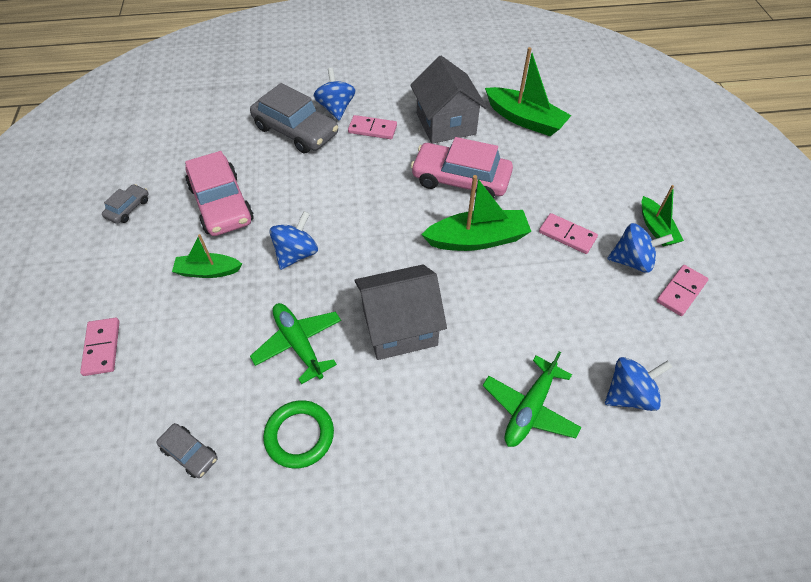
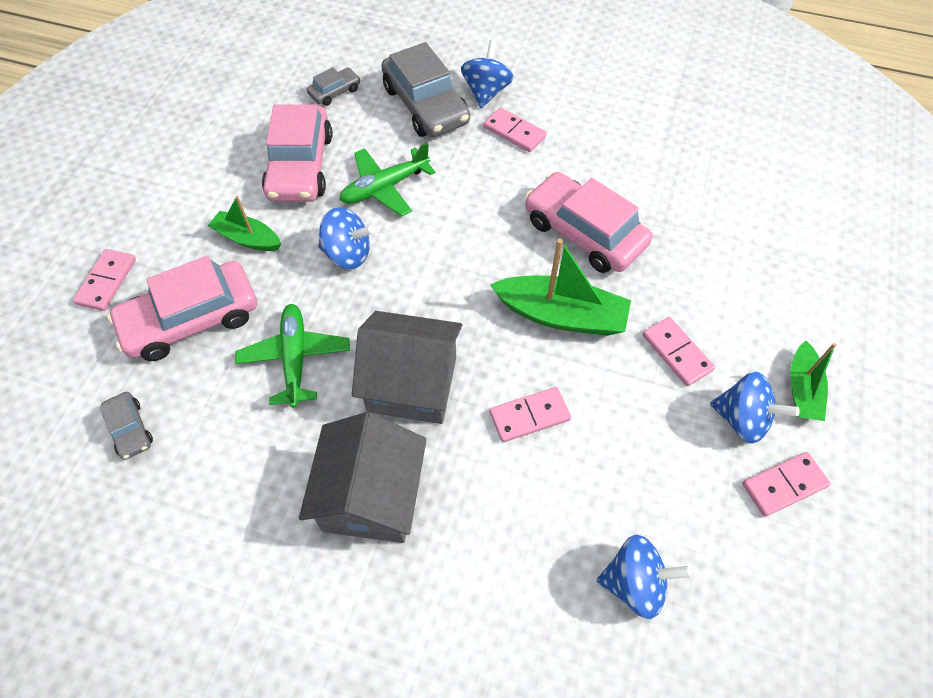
camera: 25 degrees right, 5 degrees up
(128, 208) = (206, 137): grey car -> grey car (335, 92)
(195, 348) = (191, 319): none -> pink car
(296, 254) = (348, 254): blue spinning top -> blue spinning top turned 45 degrees clockwise
(299, 435) = (242, 460): green ring -> none
(446, 124) = (607, 154): grey house -> grey house (371, 496)
(495, 315) = (529, 416): none -> pink domino
(525, 120) = (712, 182): green boat -> none
(529, 408) = (504, 544): green plane -> green plane (385, 187)

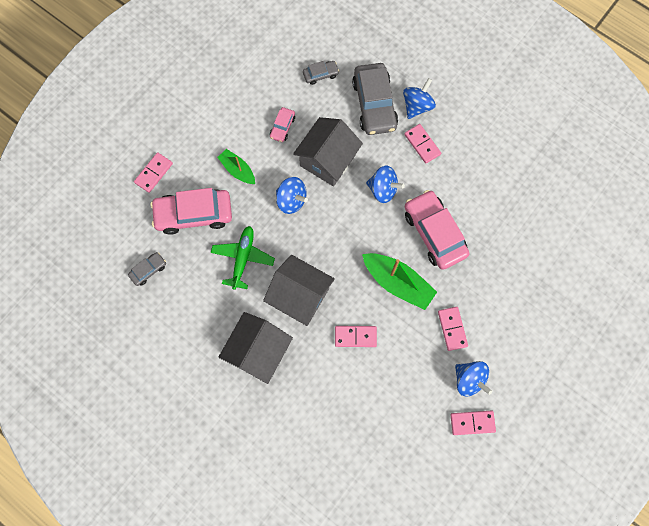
camera: 20 degrees right, 15 degrees up
(130, 429) = (148, 270): grey car -> grey car turned 120 degrees counterclockwise
(300, 166) = (282, 127): pink car -> pink car, size x0.48
(385, 187) = (327, 160): green plane -> grey house
(634, 583) = (371, 442): blue spinning top -> blue spinning top (383, 189)
(802, 389) = (511, 375): green boat -> none

